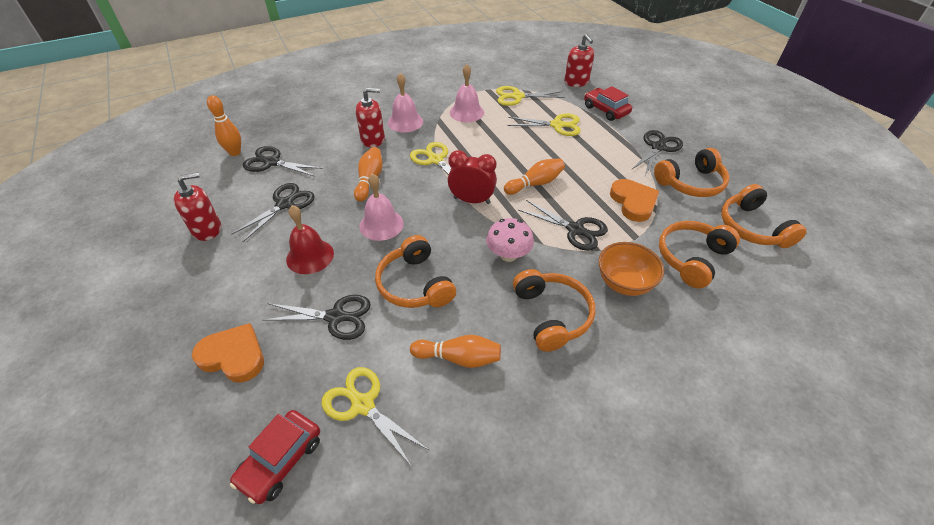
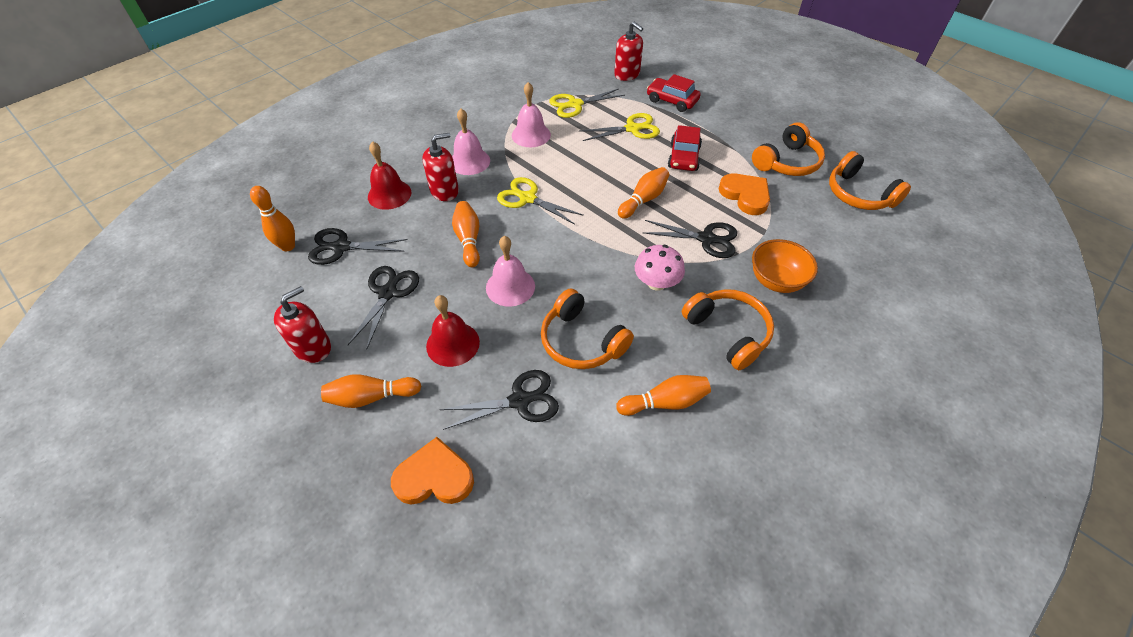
camera: 20 degrees left, 5 degrees up
(225, 278) = (371, 397): none -> orange bowling pin
(281, 460) = (550, 562): red car -> red car (684, 157)
(329, 132) = (389, 194): none -> red bell
(363, 405) = (599, 480): yellow scissors -> none
(472, 200) = (590, 234): red clock -> none
(658, 147) = (740, 131): black scissors -> none
(691, 258) = (822, 239): orange headphones -> none

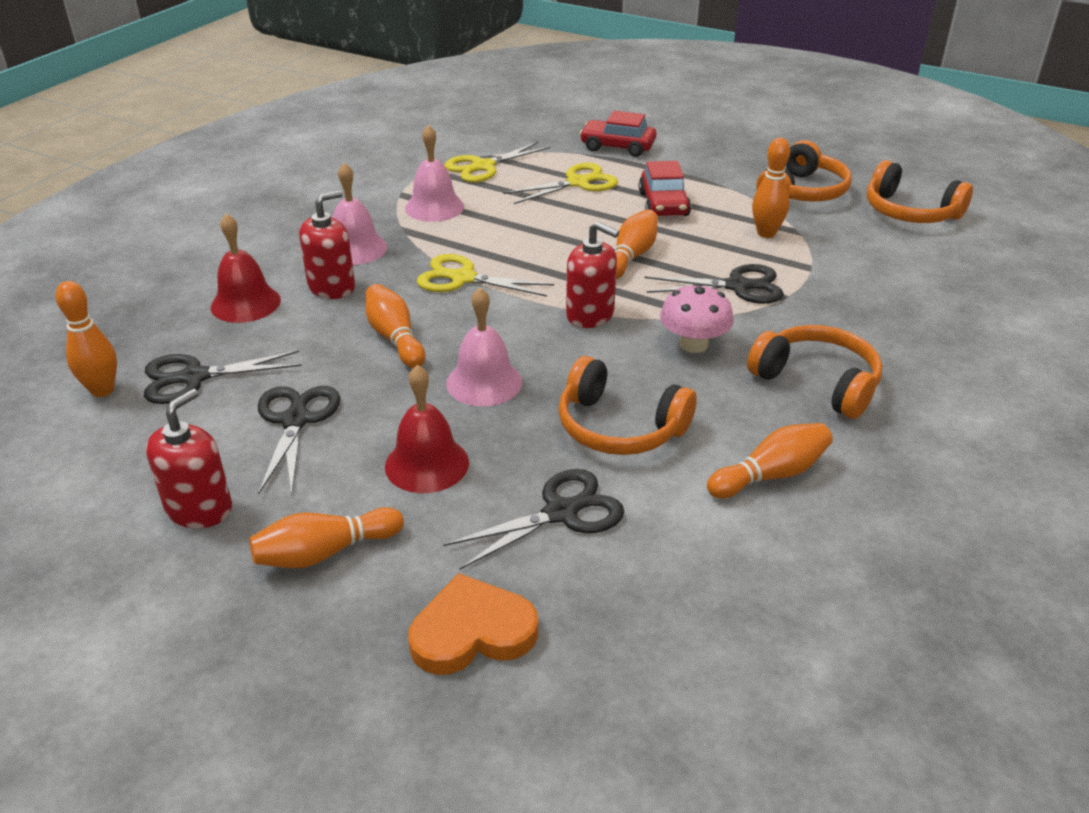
camera: 15 degrees left, 15 degrees down
(627, 74) = (541, 126): red soap dispenser -> red soap dispenser (590, 315)
(745, 196) = (766, 233): orange heart -> orange bowling pin
(776, 281) = (852, 317): orange bowl -> none

